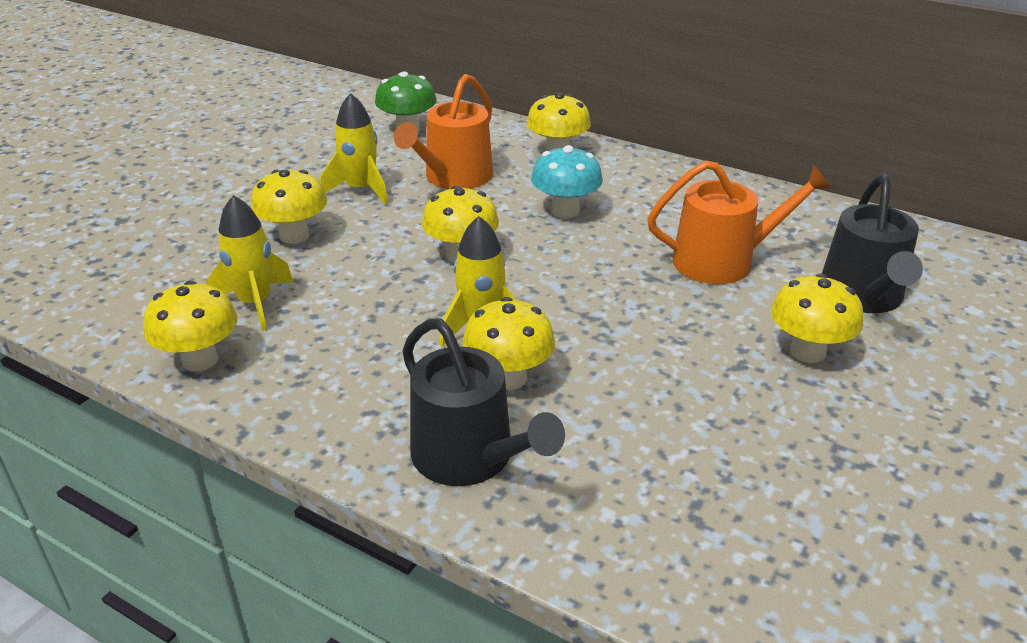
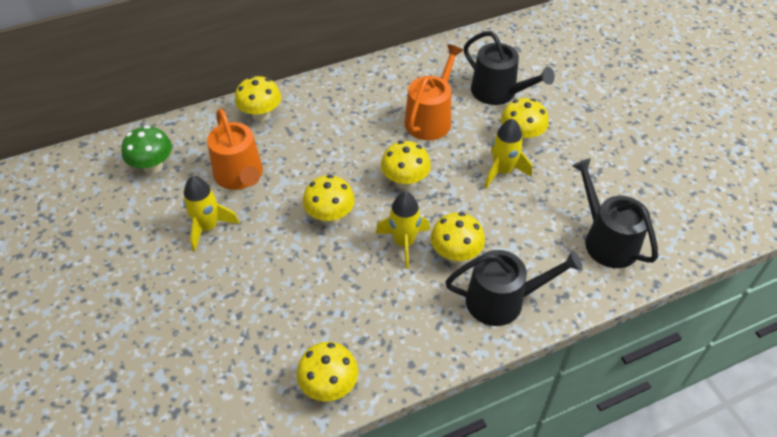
camera: 55 degrees left, 15 degrees up
(255, 303) = (292, 336): yellow rocket -> yellow rocket (502, 171)
(294, 236) = (232, 285): yellow mushroom -> yellow mushroom (405, 181)
(565, 211) = (327, 148): turquoise mushroom -> none
(720, 533) = (606, 240): none -> black watering can

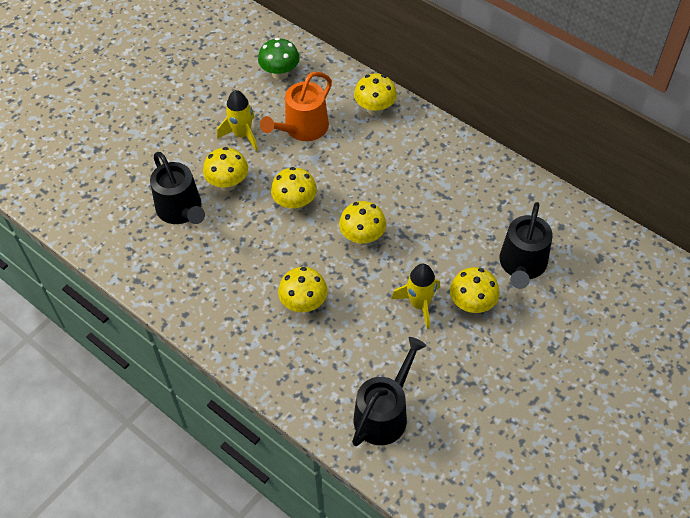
camera: 65 degrees right, 5 degrees up
(329, 386) = (143, 271): yellow mushroom -> yellow mushroom (228, 183)
(404, 243) = (296, 263): yellow rocket -> none
(430, 119) = (450, 225): orange watering can -> none
(502, 300) = (274, 354): black watering can -> black watering can (181, 210)

